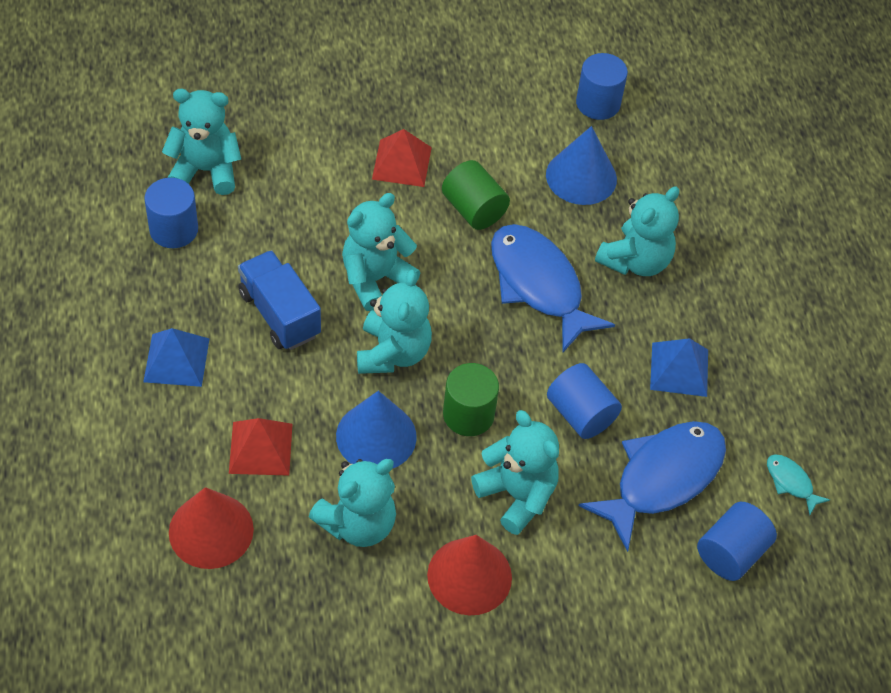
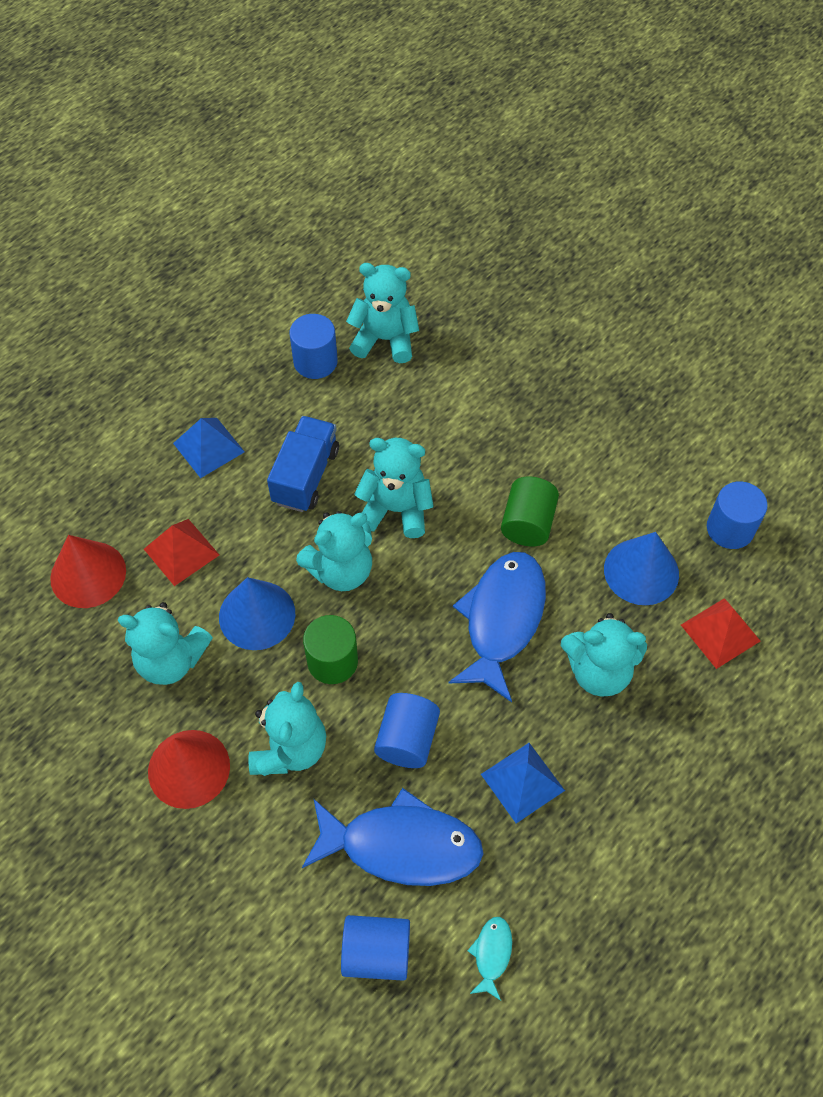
camera: 55 degrees right, 5 degrees up
(205, 171) = (385, 339): turquoise teddy bear -> turquoise teddy bear turned 45 degrees counterclockwise
(402, 163) = (521, 446): red pyramid -> red pyramid (720, 633)

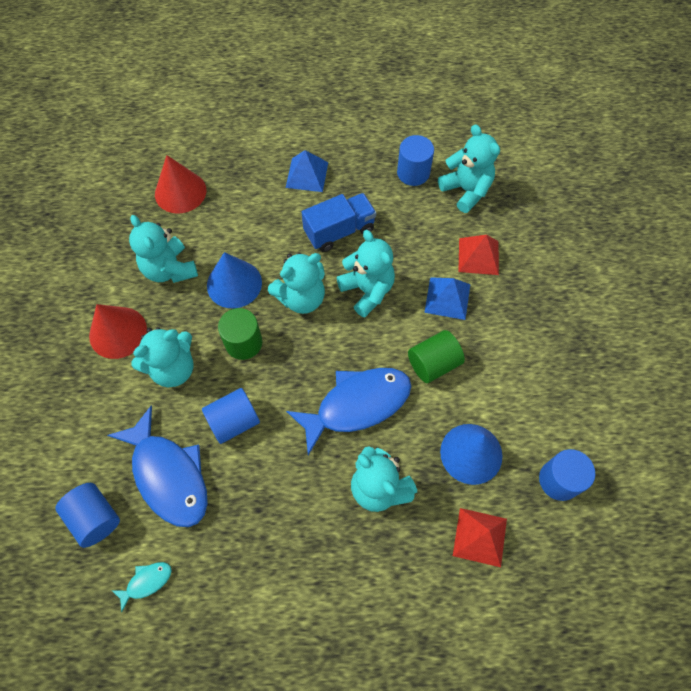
camera: 45 degrees right, 5 degrees up
(181, 552) = (234, 218): red pyramid -> red pyramid (478, 256)
(341, 570) = (301, 298): turquoise teddy bear -> turquoise teddy bear turned 45 degrees counterclockwise
(522, 782) = (266, 506): blue pyramid -> blue pyramid (447, 298)

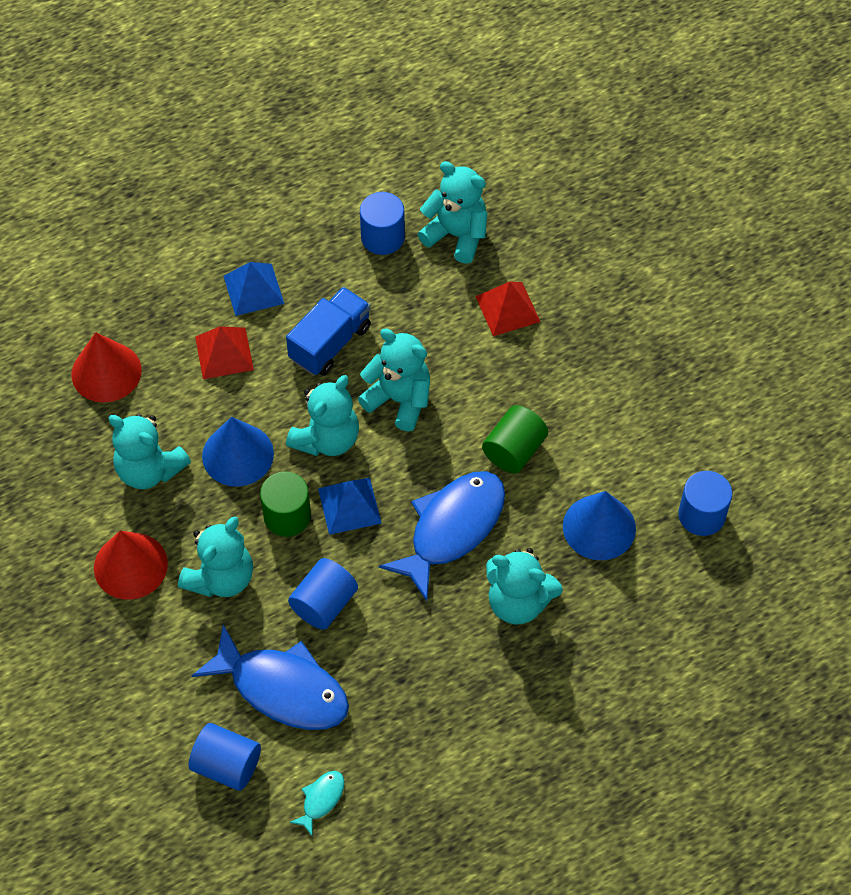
camera: 25 degrees left, 5 degrees down
(447, 298) = (495, 371): blue pyramid -> blue pyramid (349, 505)
(480, 537) = (646, 605): red pyramid -> red pyramid (224, 353)

